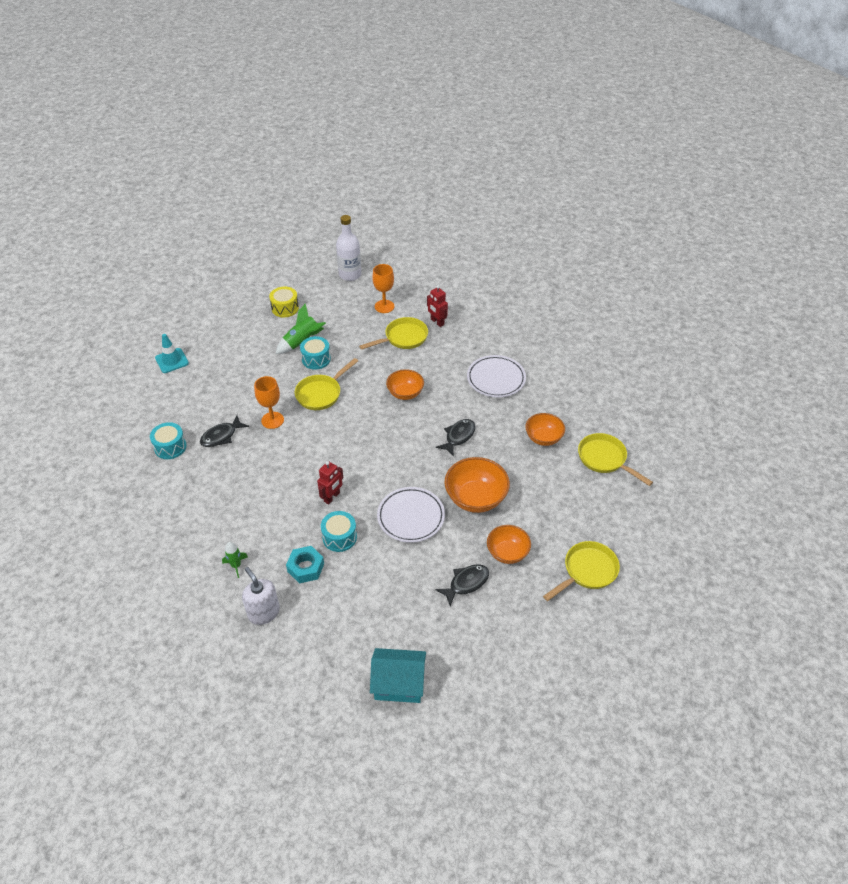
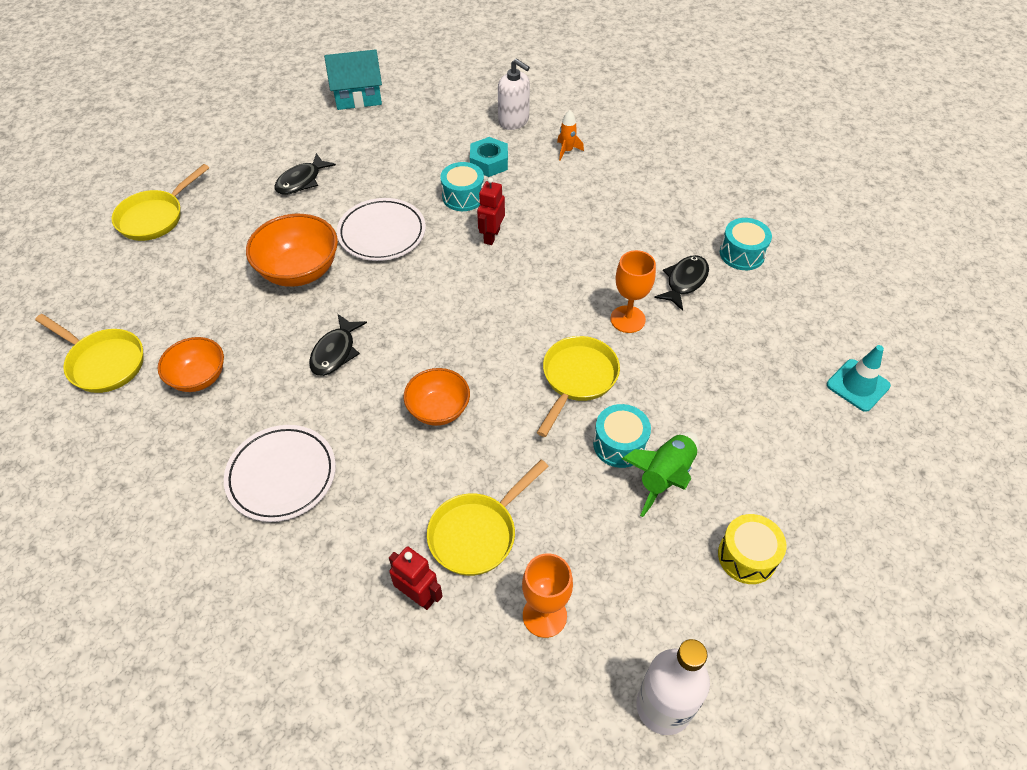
camera: 165 degrees right, 5 degrees up
(236, 565) = (567, 151): green rocket -> orange rocket
(507, 553) = (254, 218): orange bowl -> none

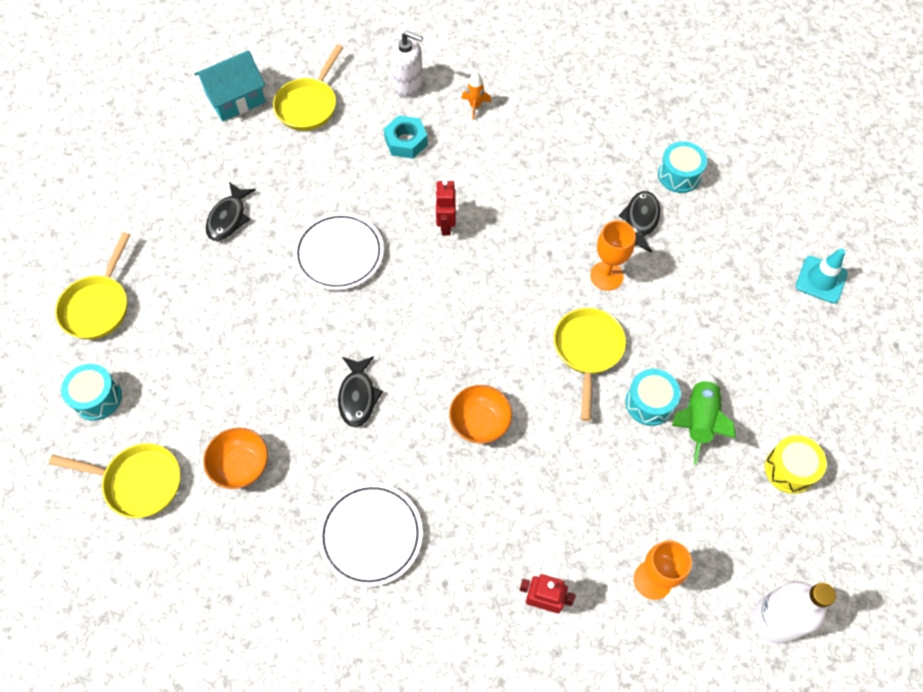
camera: 20 degrees left, 10 degrees up
(299, 271) = (279, 321): orange bowl -> none
(463, 196) = (398, 188): turquoise drum -> turquoise drum (97, 398)
(477, 533) = (566, 527): yellow pan -> yellow pan (309, 105)

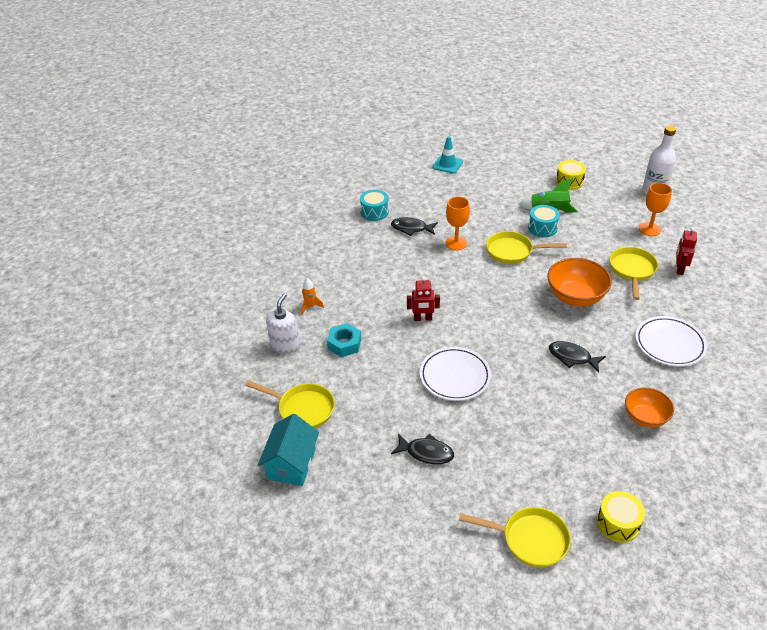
camera: 90 degrees left, 20 degrees down
(97, 398) = (618, 523): turquoise drum -> yellow drum
(138, 482) = (680, 481): yellow pan -> yellow pan (632, 271)
(236, 99) = (291, 464): turquoise house -> turquoise house turned 45 degrees clockwise
(358, 396) = (572, 357): black fish -> black fish turned 150 degrees counterclockwise
(480, 422) = (575, 297): orange bowl -> orange bowl, size x1.53

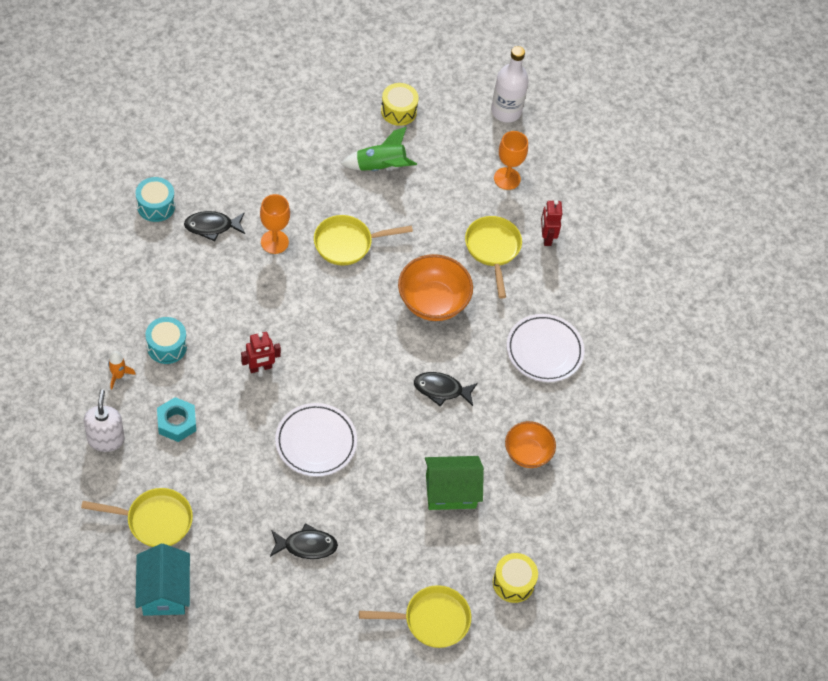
camera: 25 degrees left, 15 degrees up
(447, 164) = (233, 103): turquoise traffic cone -> none
(542, 228) = (377, 198): turquoise drum -> turquoise drum (167, 346)
(568, 434) = (450, 491): none -> green house

